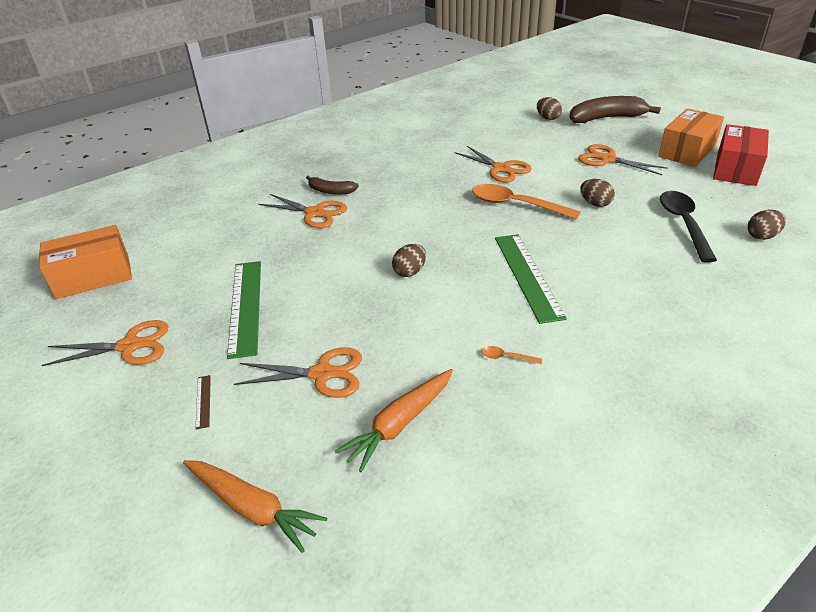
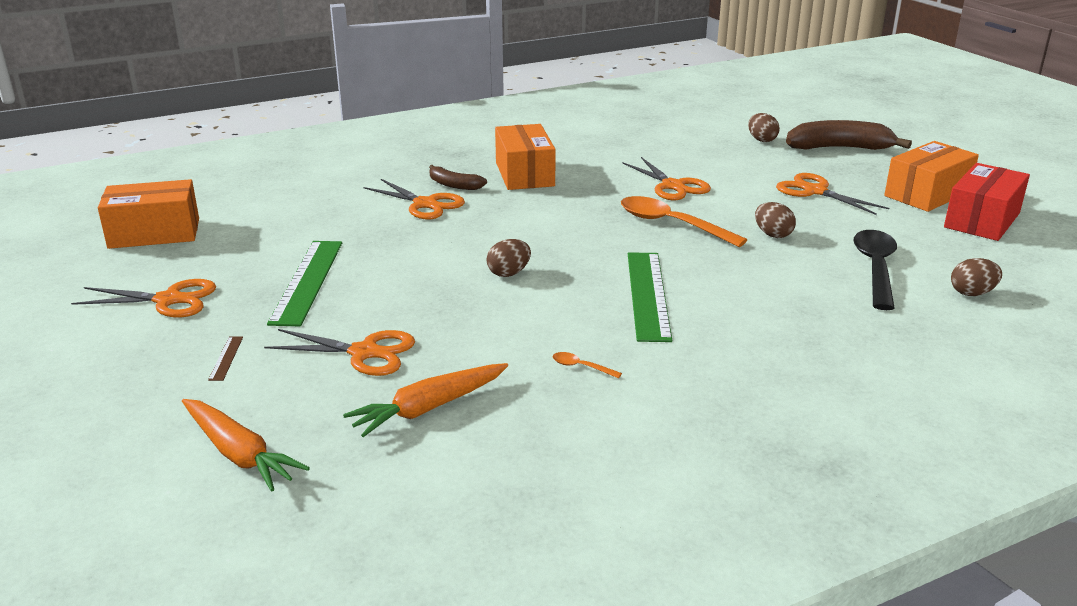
camera: 10 degrees right, 10 degrees down
(383, 173) = (524, 174): none -> orange box

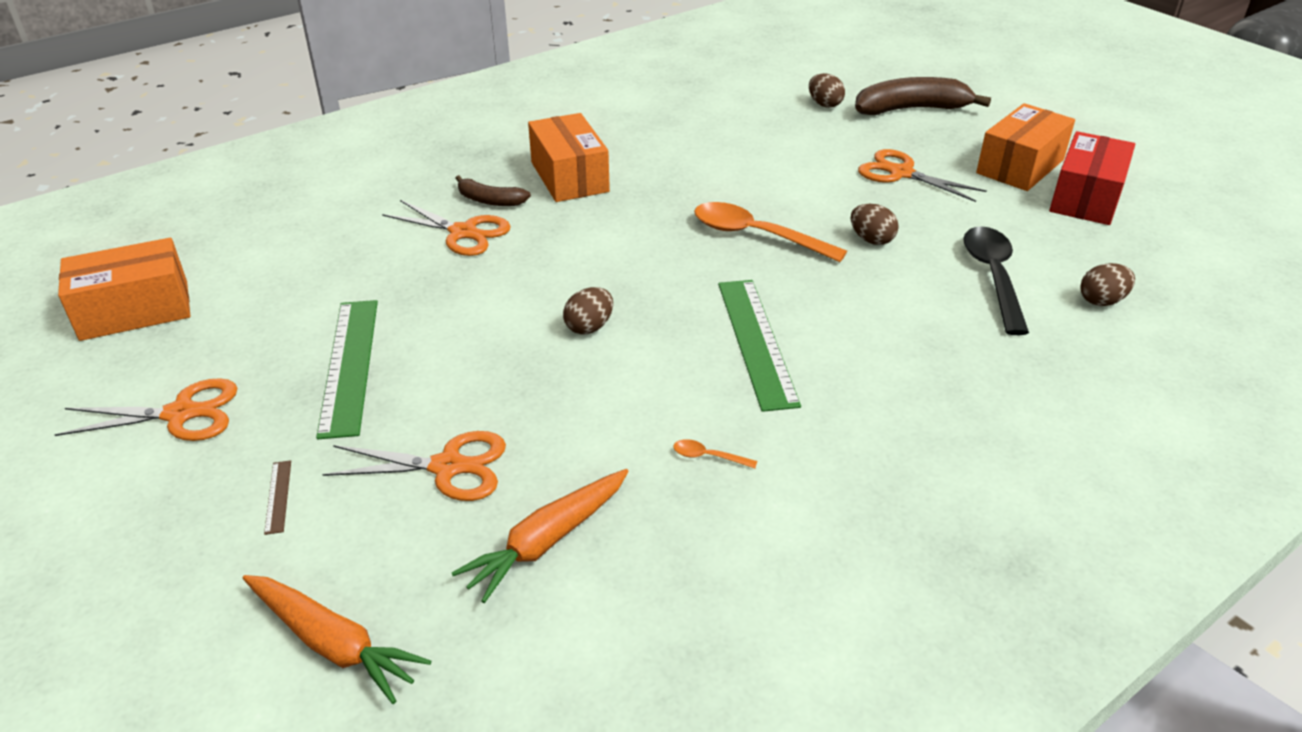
camera: 10 degrees left, 10 degrees up
(673, 186) = (744, 179): orange scissors -> none

